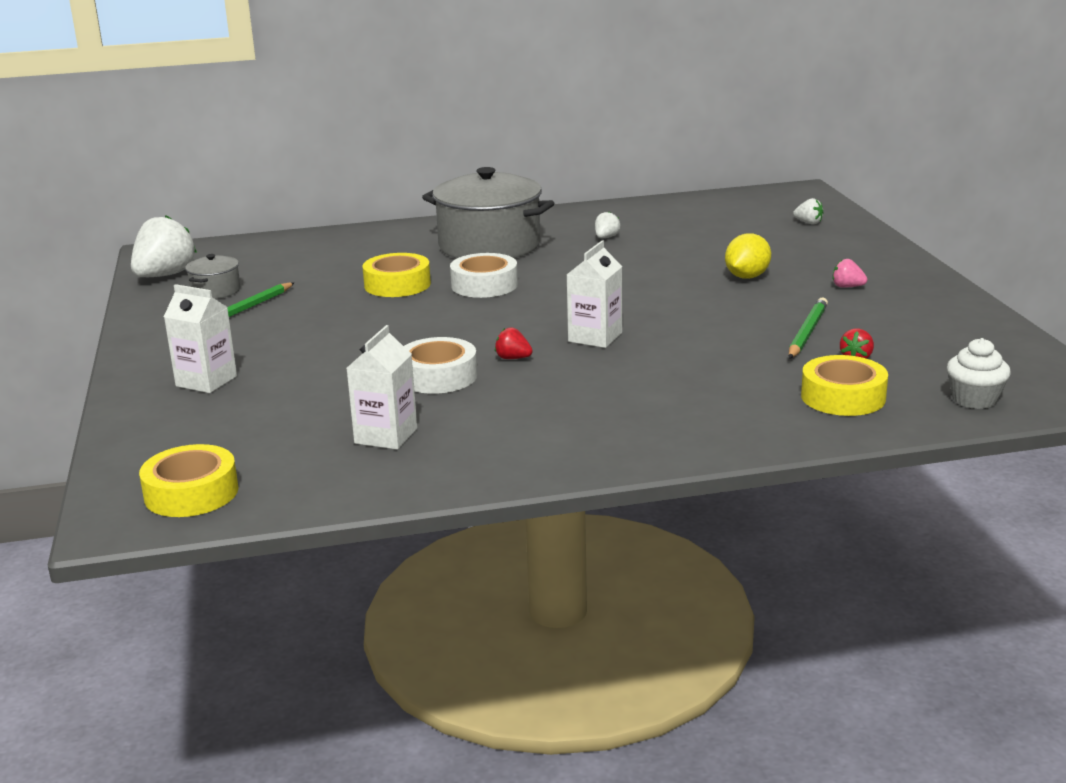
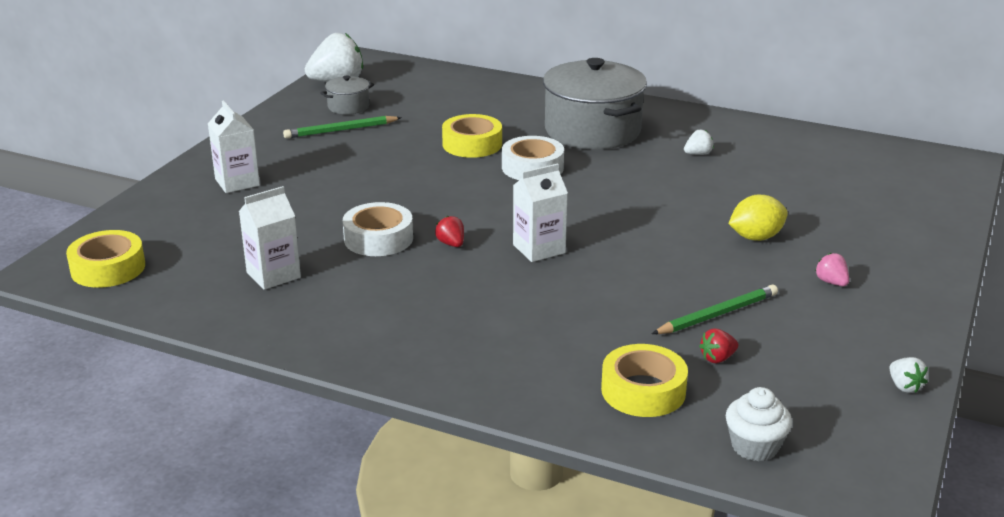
camera: 35 degrees right, 5 degrees up
(808, 223) = (908, 200): white strawberry -> white strawberry (904, 386)

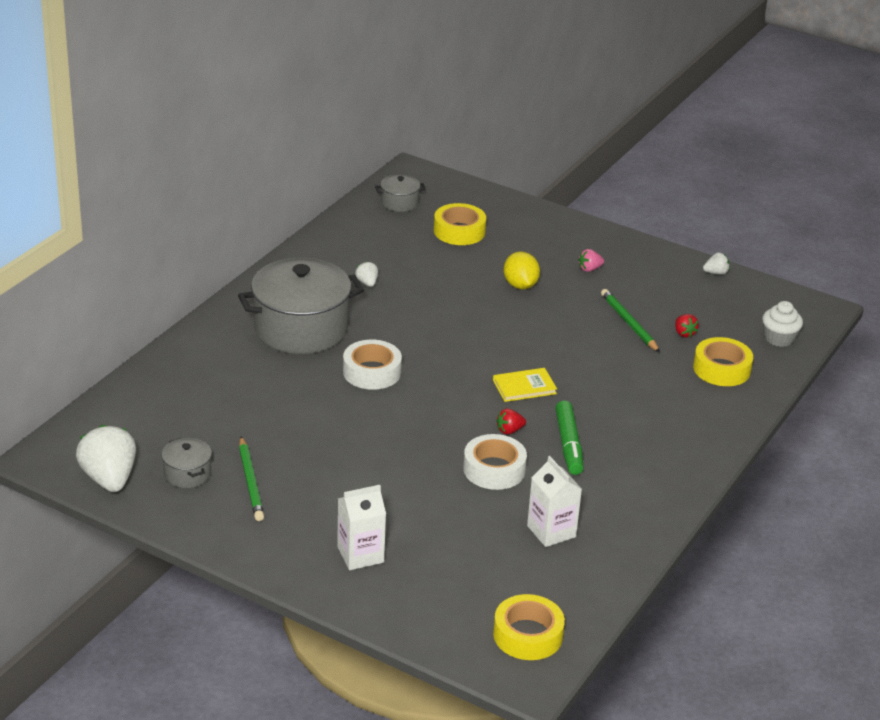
camera: 85 degrees left, 5 degrees up
(433, 280) = (568, 445): none -> green marker
(472, 144) = (311, 401): yellow tape -> yellow tape (459, 231)
(539, 249) = (524, 387): white carton -> yellow book
(882, 159) = (399, 203): none -> grey pot

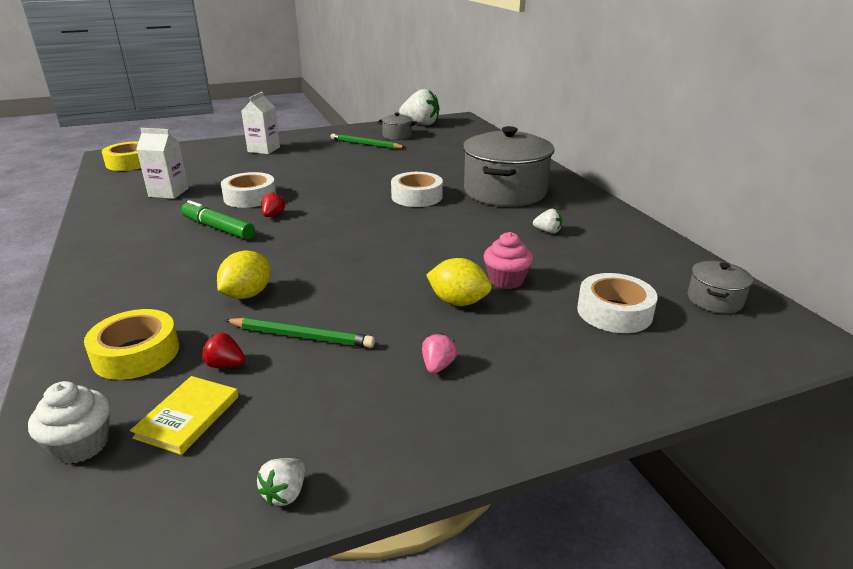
camera: 130 degrees right, 5 degrees down
(459, 231) = (614, 312): yellow tape -> white tape
(469, 277) = (506, 280): none -> pink cupcake
(524, 387) = (307, 239): yellow book -> yellow book (187, 416)
(623, 367) = (247, 294): none -> yellow lemon

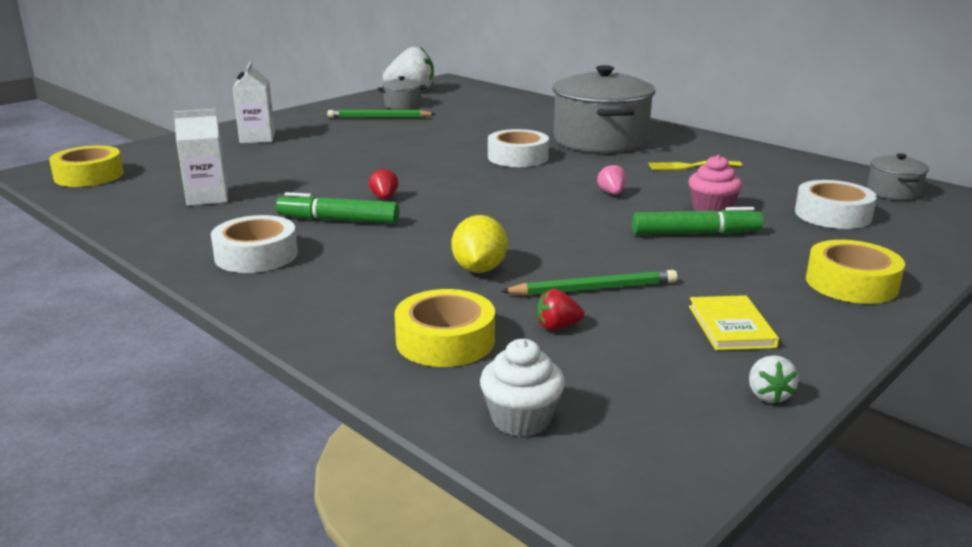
camera: 25 degrees left, 5 degrees down
(187, 416) = (590, 371): yellow book -> yellow book (731, 326)
(250, 197) = (325, 186): white tape -> white tape (256, 255)
(438, 366) = (752, 282): pink strawberry -> pink strawberry (611, 193)
(458, 302) = (695, 233): yellow lemon -> green marker
(528, 394) = (851, 283): none -> yellow tape
(547, 231) = (690, 166): white strawberry -> yellow fork

